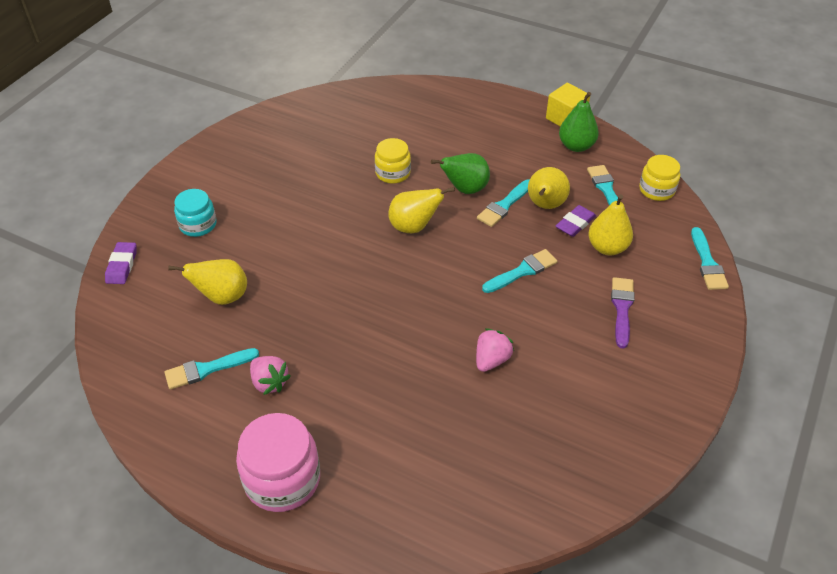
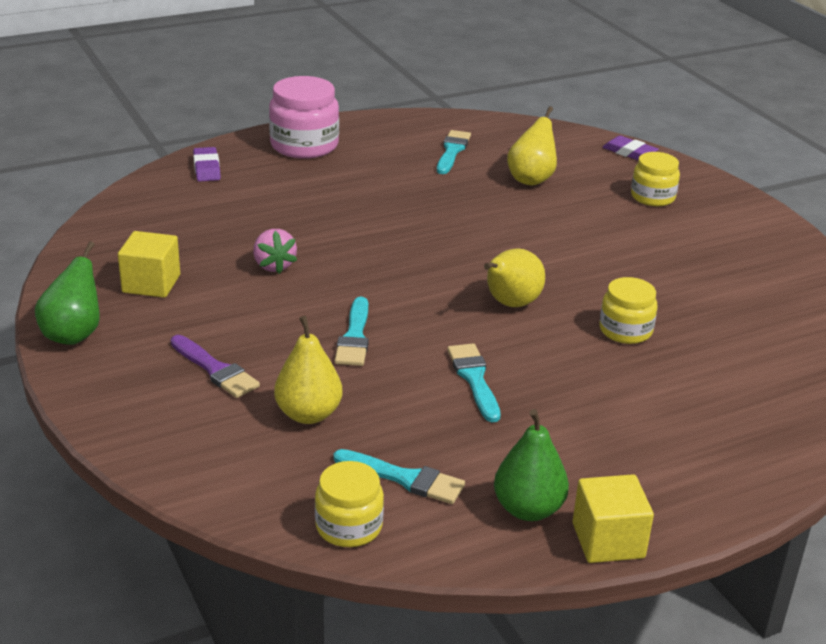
camera: 125 degrees right, 15 degrees down
(198, 225) = (652, 197): turquoise jar -> yellow jar
(269, 382) = (402, 168): pink strawberry -> none
(465, 189) = (537, 366): green pear -> green pear (74, 334)
(545, 205) = (437, 409): yellow pear -> none
(575, 223) = (377, 414): purple eraser -> purple eraser (207, 168)
(585, 409) = (151, 284): none -> yellow cube
(707, 263) = (177, 477): turquoise brush -> none

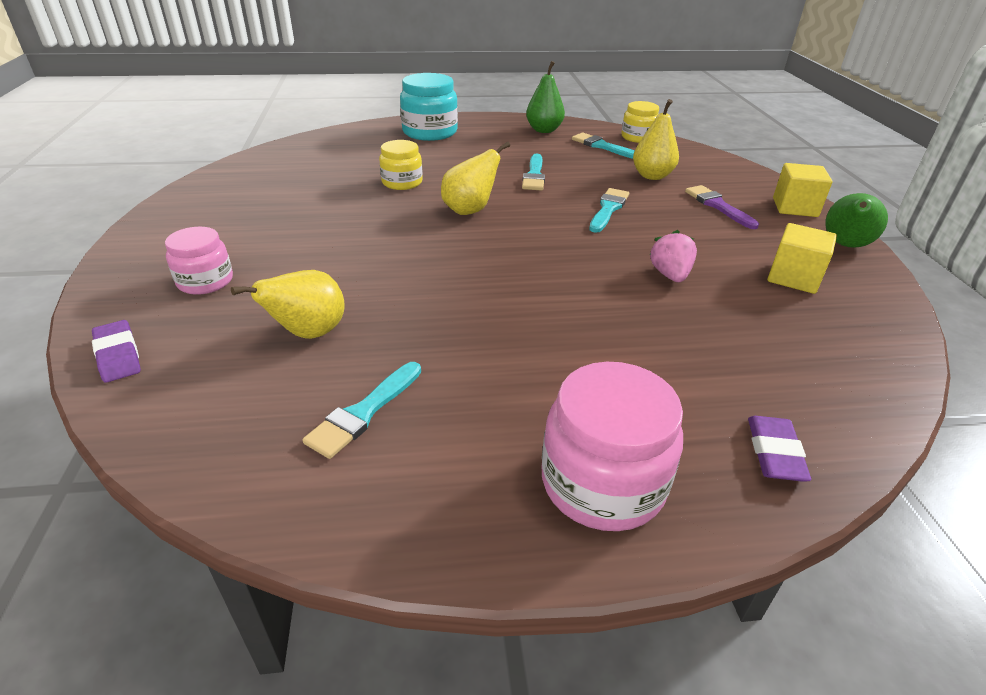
camera: 160 degrees left, 5 degrees up
(608, 540) = (514, 118): yellow cube -> yellow cube (795, 207)
(652, 197) = (205, 281): yellow jar -> pink jar
(707, 452) = (430, 132): none -> turquoise jar

